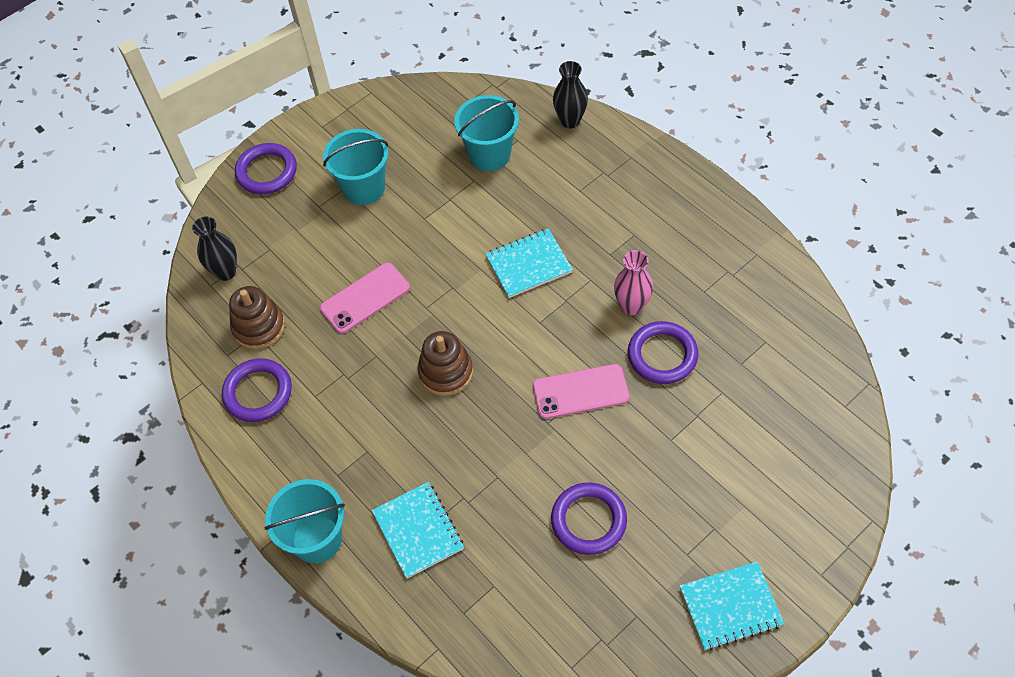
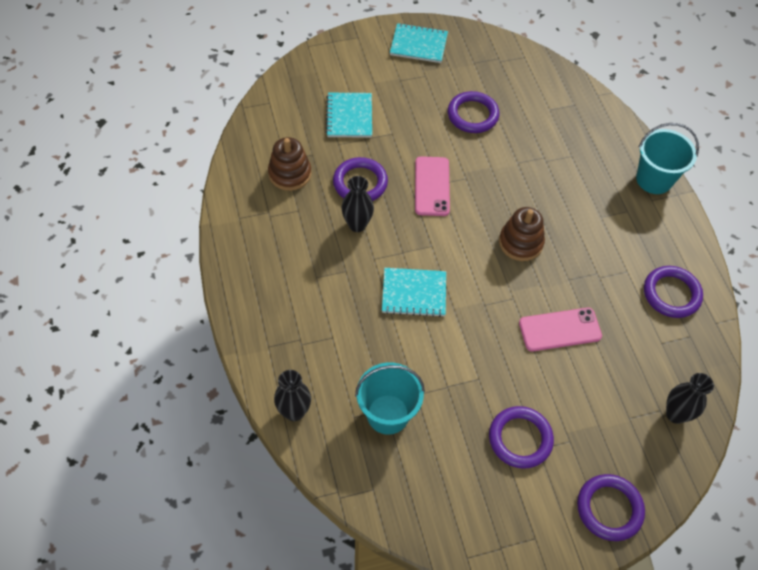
camera: 160 degrees left, 0 degrees up
(259, 327) = (657, 347): brown stacking toy -> brown stacking toy (290, 174)
(364, 188) = (520, 439): turquoise bucket -> purple ring
(418, 531) = (584, 155): turquoise notebook -> turquoise notebook (349, 116)
(580, 391) = (431, 186): pink phone -> pink phone turned 75 degrees clockwise
(631, 306) = (357, 225): pink vase -> black vase

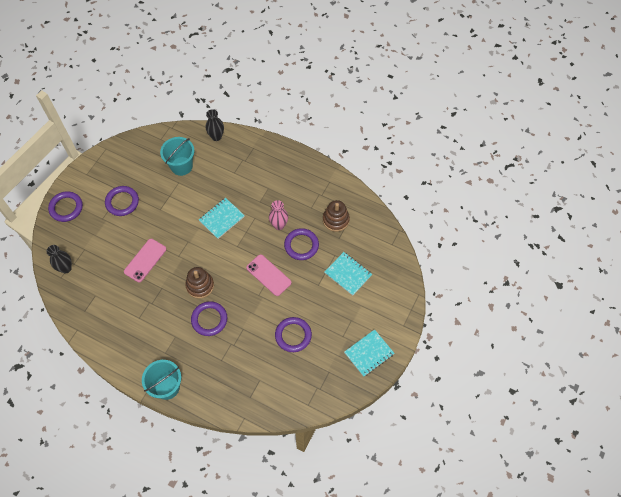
camera: 135 degrees right, 5 degrees up
(357, 225) = (279, 225): black vase -> pink vase
(671, 294) = (108, 325): purple ring -> purple ring (209, 319)

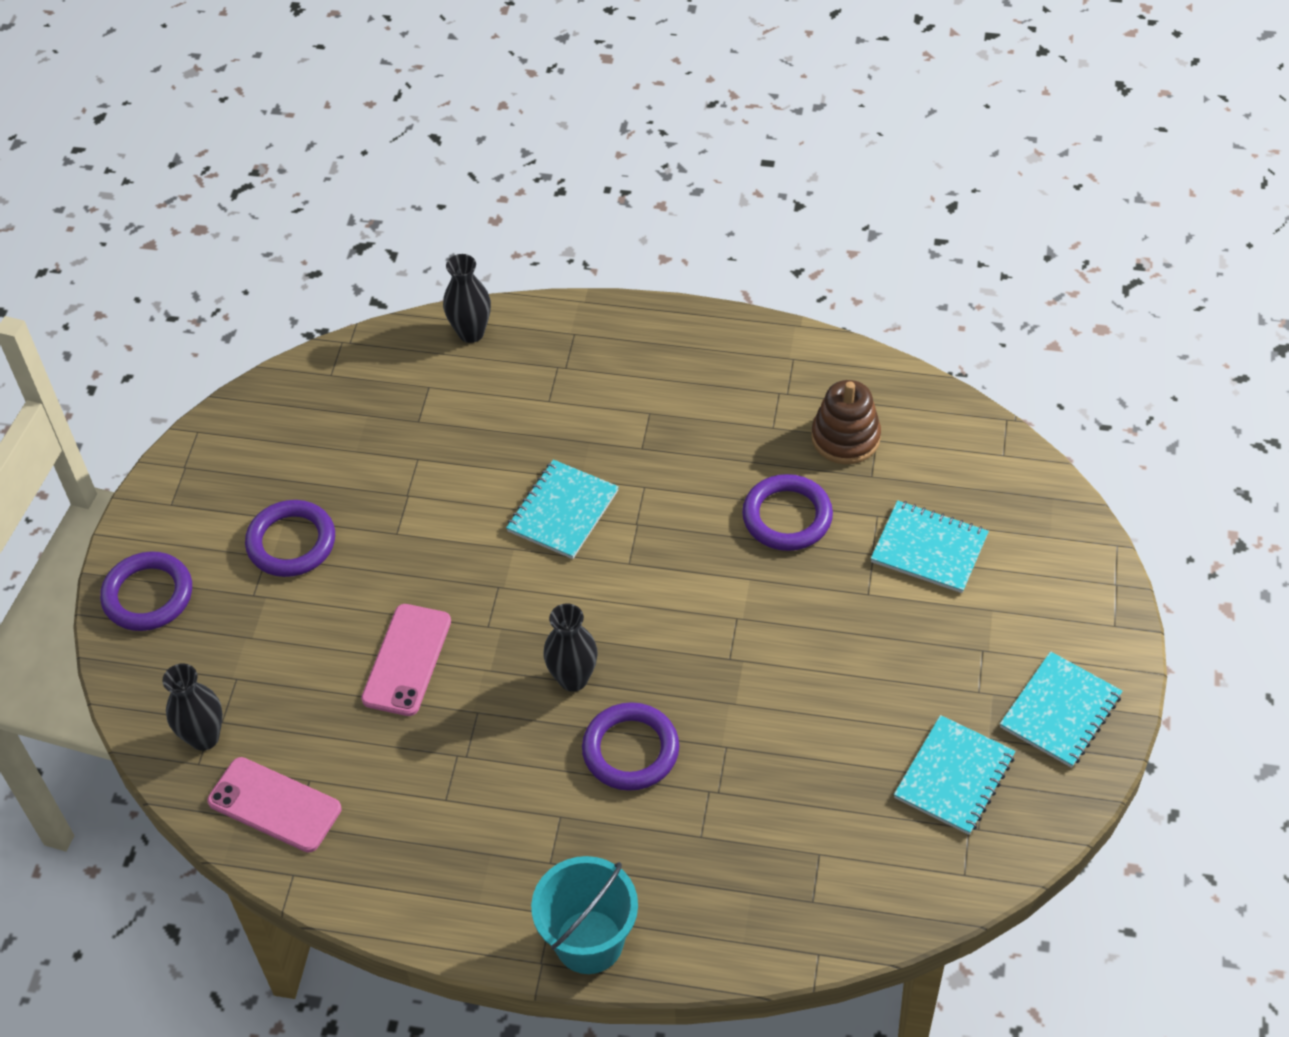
camera: 15 degrees left, 10 degrees down
(181, 166) = (410, 420): turquoise bucket -> none
(200, 285) = (573, 678): brown stacking toy -> black vase
(268, 275) = (736, 606): pink phone -> pink phone (274, 805)
(279, 225) = (712, 487): pink vase -> none
(293, 335) = (857, 725): purple ring -> none
(319, 366) = (954, 777): none -> turquoise notebook

